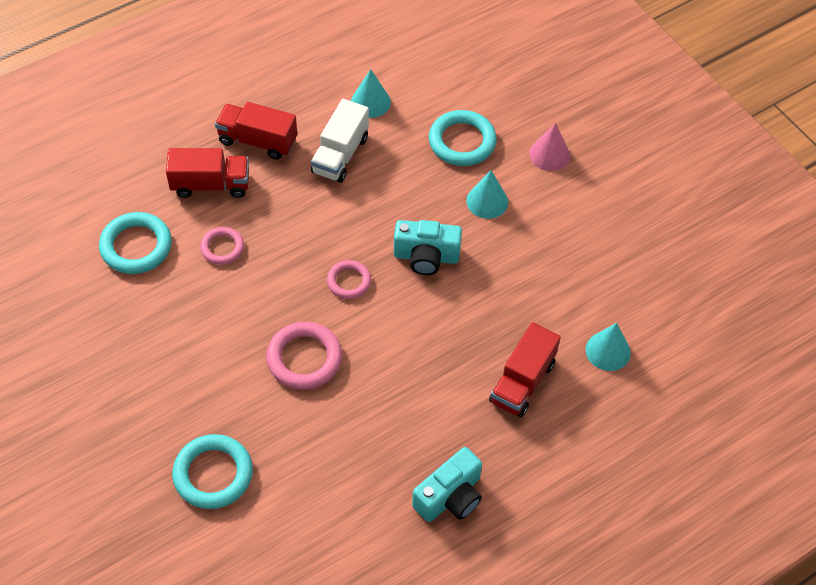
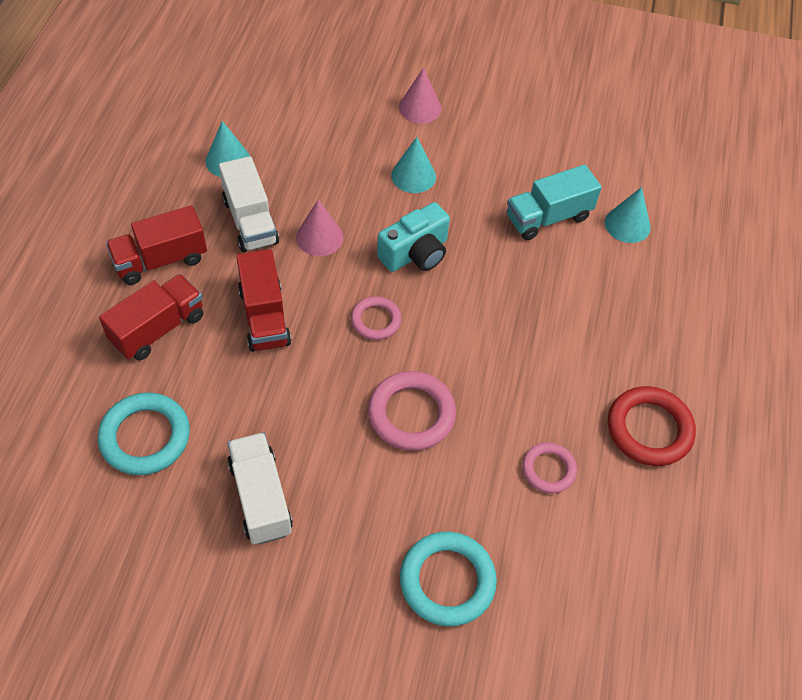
camera: 45 degrees left, 0 degrees up
(161, 335) = (260, 498): none -> white truck
(222, 248) = (231, 376): pink ring -> pink ring (548, 469)
(373, 198) = (319, 237): none -> pink cone
(450, 497) = (649, 429): turquoise camera -> red ring
(462, 142) = (341, 143): turquoise ring -> none
(522, 382) = (597, 295): red truck -> red truck (264, 316)
(552, 301) = (548, 217): none -> turquoise truck

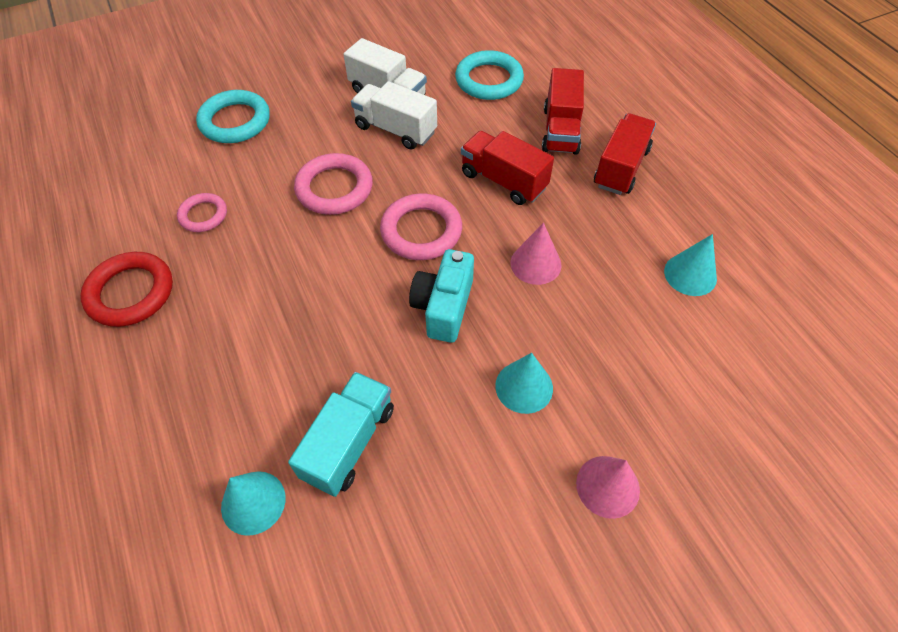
camera: 145 degrees right, 0 degrees up
(250, 221) = (602, 238): white truck -> white truck (396, 130)
(376, 320) = (421, 231): pink ring -> pink ring, size x1.64

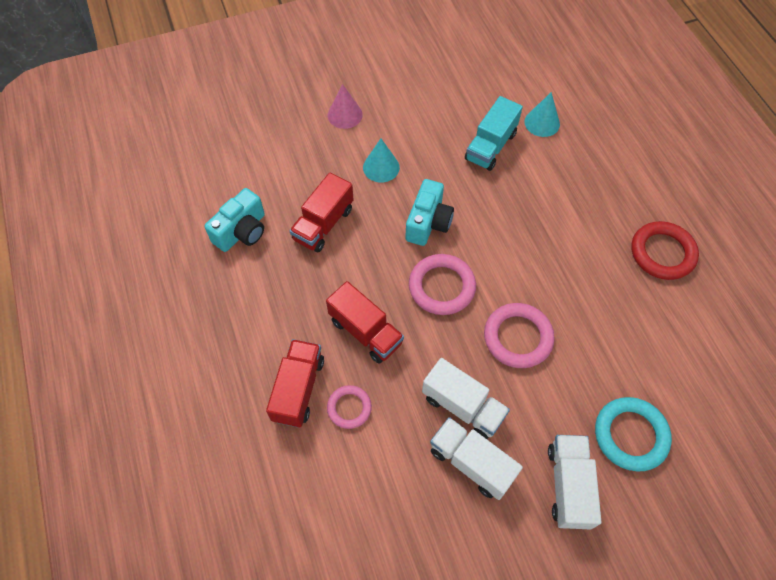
camera: 175 degrees left, 5 degrees up
(203, 215) = (628, 319): pink ring -> pink ring (349, 408)
(302, 86) = (568, 485): none -> white truck
(489, 80) = (357, 475): turquoise ring -> none
(535, 263) = (355, 250): pink cone -> none
(621, 168) = (256, 336): red truck -> red truck (323, 224)
(690, 274) = (242, 231): turquoise cone -> turquoise camera

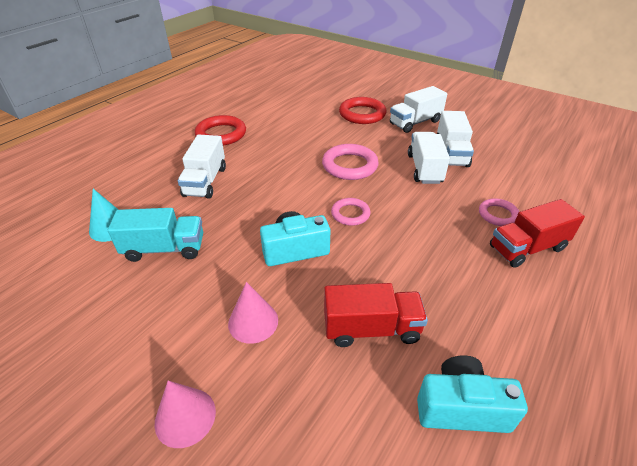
camera: 125 degrees left, 20 degrees down
(365, 332) = (437, 236): red truck -> none
(381, 167) = (253, 321): turquoise cone -> pink cone
(441, 287) = (350, 214): pink ring -> pink ring, size x0.61
(570, 203) = (205, 181): none -> white truck
(630, 435) = (362, 114): turquoise ring -> red ring

